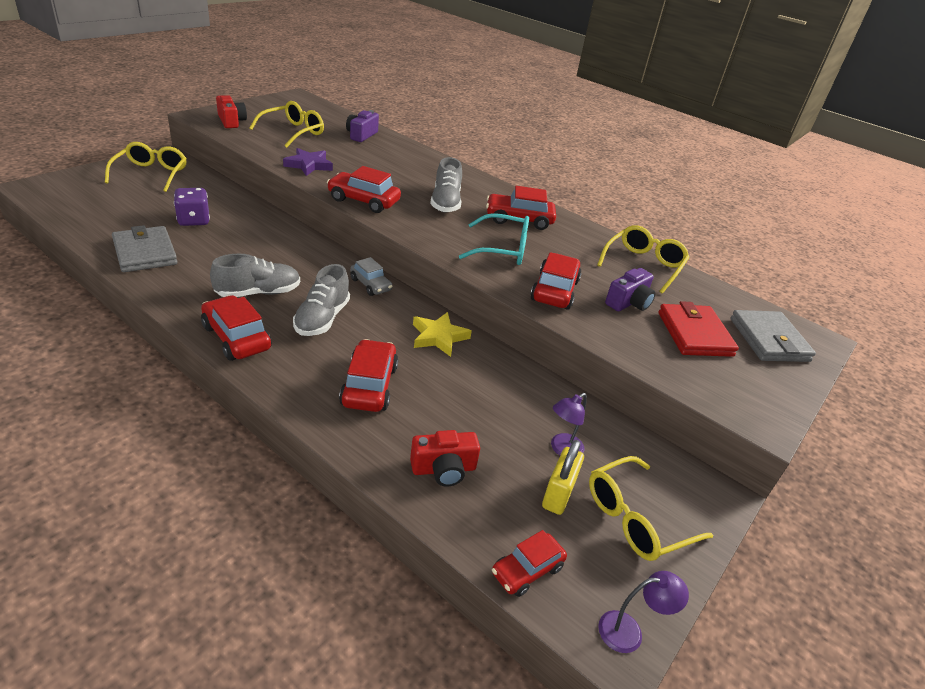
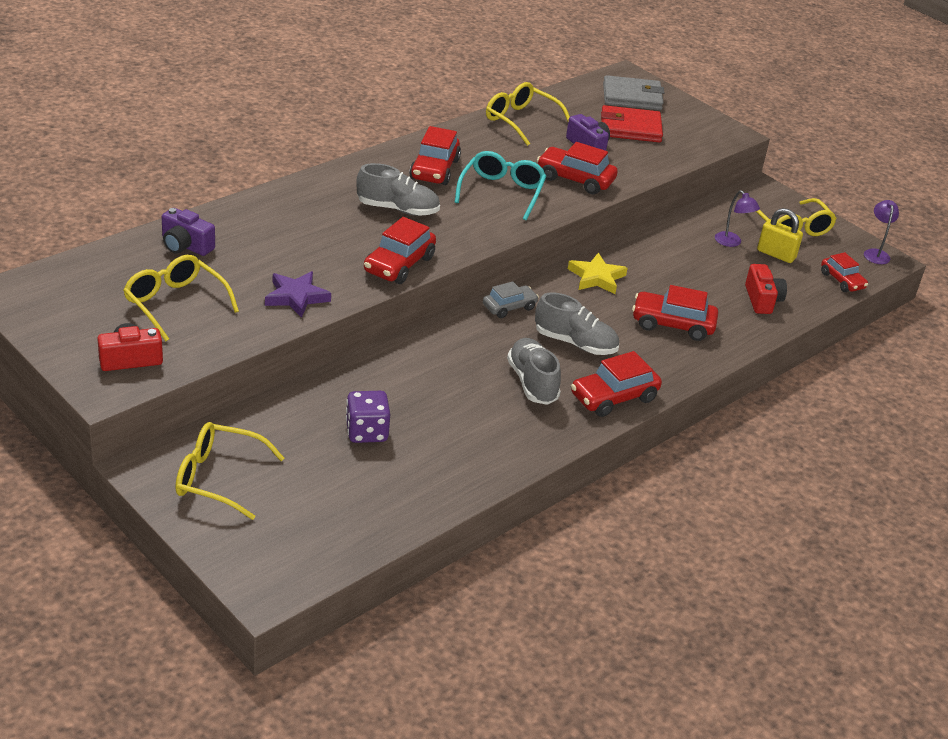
camera: 80 degrees left, 0 degrees up
(145, 253) = (453, 467): grey wallet -> none

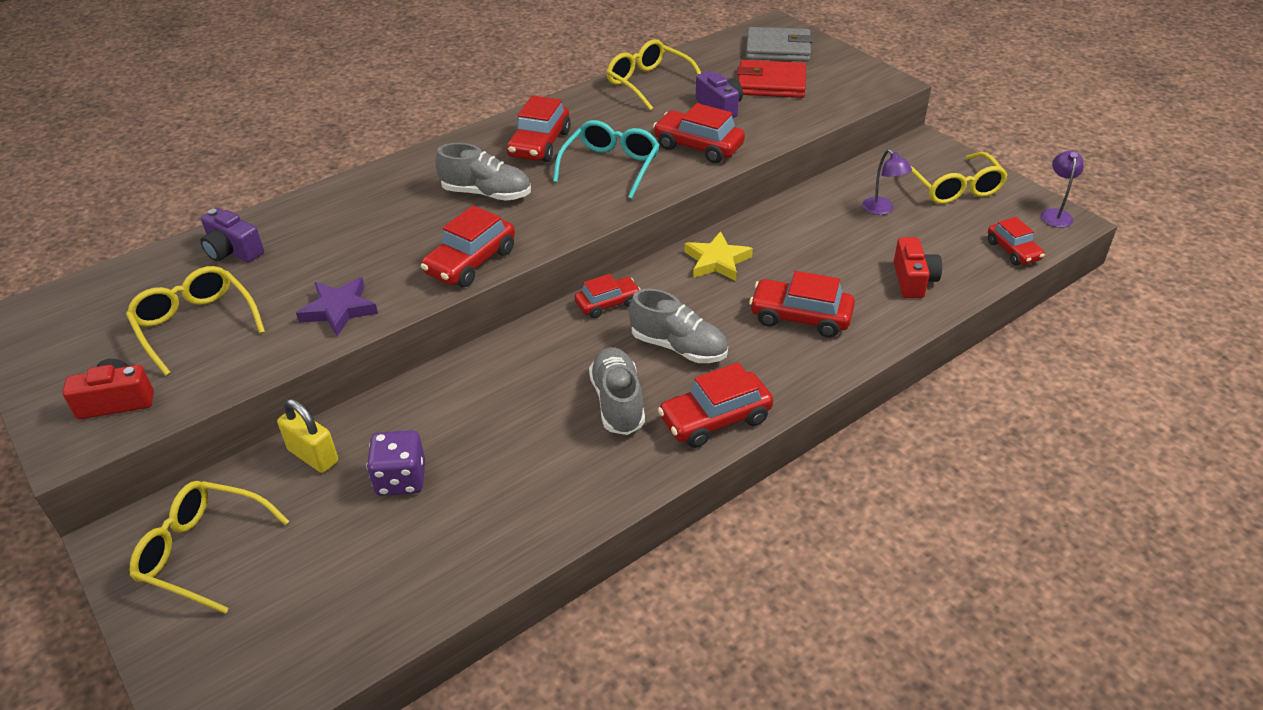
camera: 10 degrees right, 5 degrees up
(509, 307) = (608, 304): grey car -> red car
(776, 254) = (934, 221): yellow padlock -> yellow padlock (313, 456)

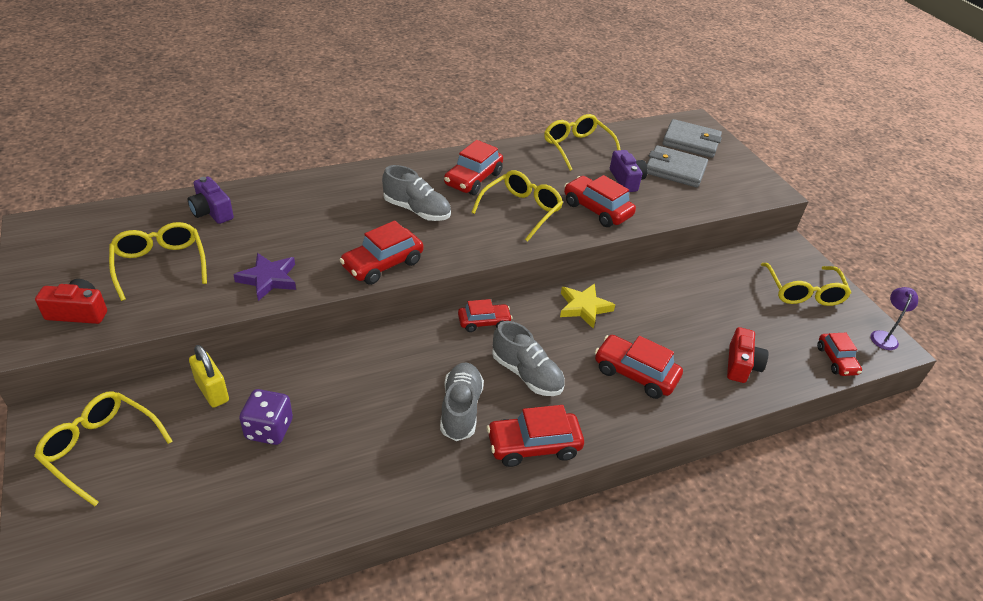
camera: 10 degrees right, 0 degrees up
(610, 167) = (521, 210): turquoise glasses -> yellow glasses
(771, 84) = (675, 170): red wallet -> grey wallet
(882, 210) = (735, 296): purple lamp -> none

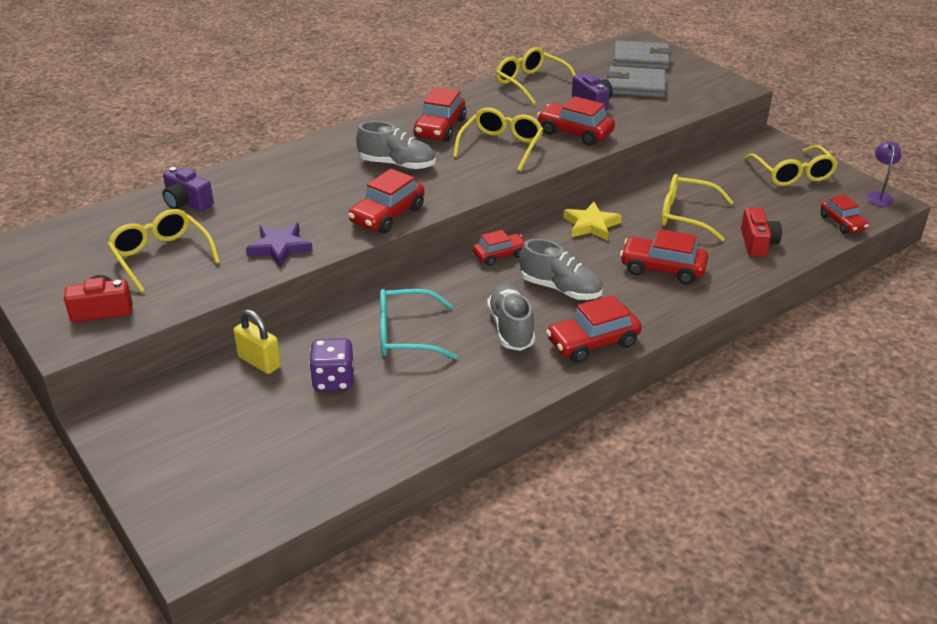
camera: 10 degrees left, 5 degrees down
(101, 449) = (174, 428): yellow glasses -> yellow glasses (686, 215)
(359, 393) = (406, 335): none -> turquoise glasses

